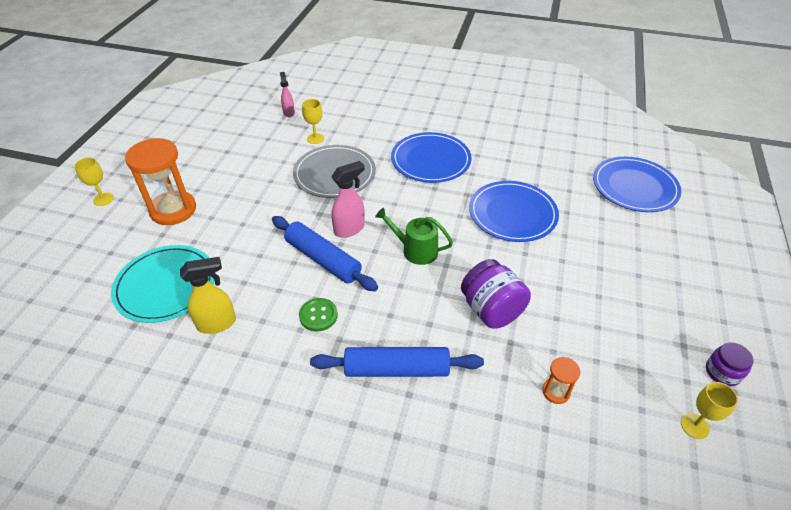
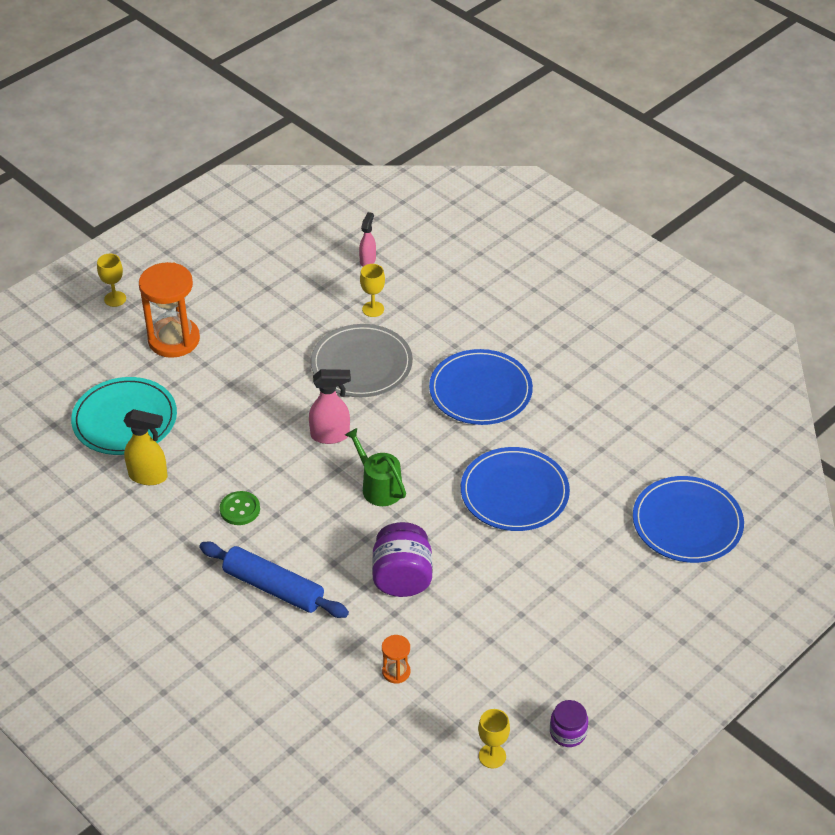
camera: 30 degrees right, 0 degrees up
(323, 259) = (282, 456): blue rolling pin -> none

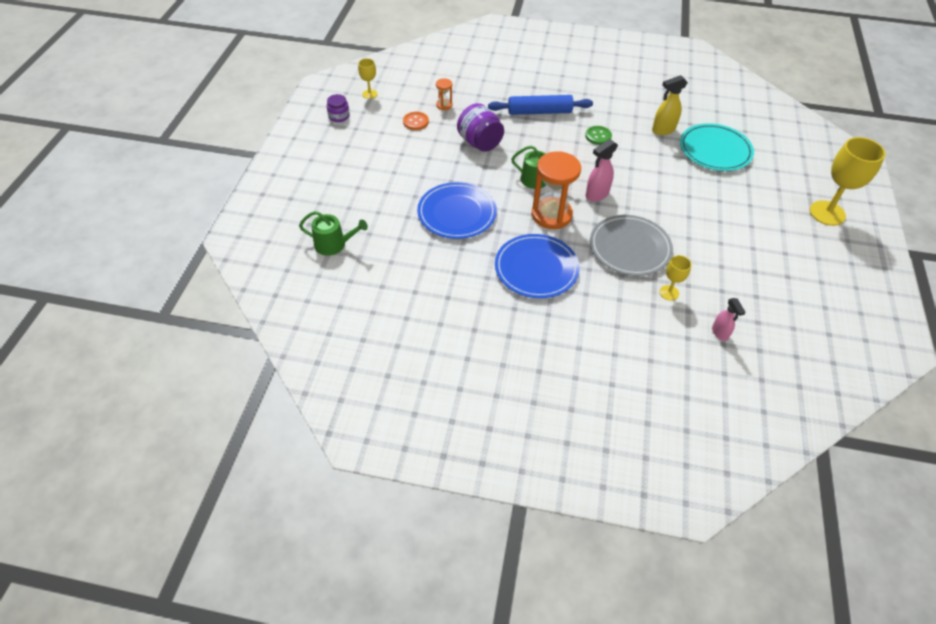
camera: 145 degrees right, 5 degrees up
(115, 299) = (827, 213): yellow goblet -> yellow goblet, size x1.97
(174, 339) = (757, 205): orange hourglass -> orange hourglass (551, 215)
(461, 661) = (415, 122): none -> orange button
(687, 523) = (334, 244): blue plate -> green watering can

